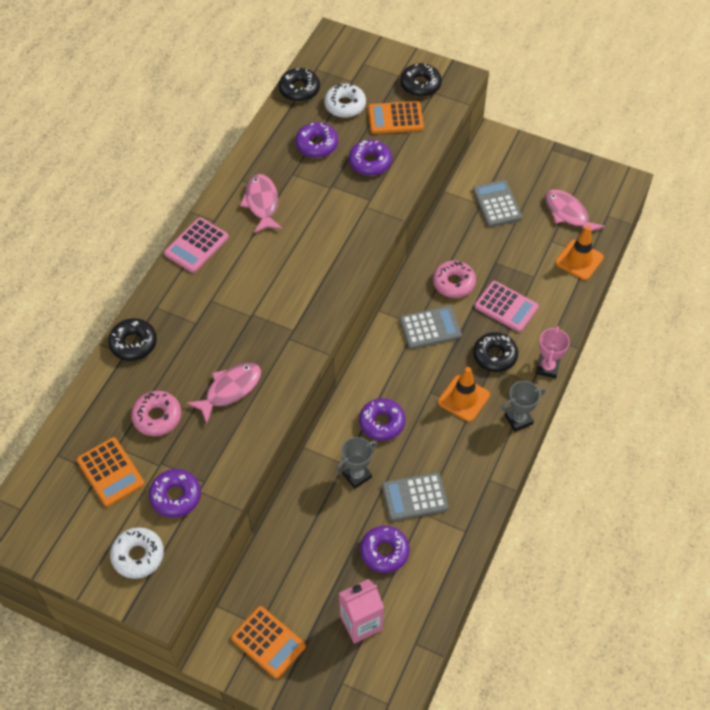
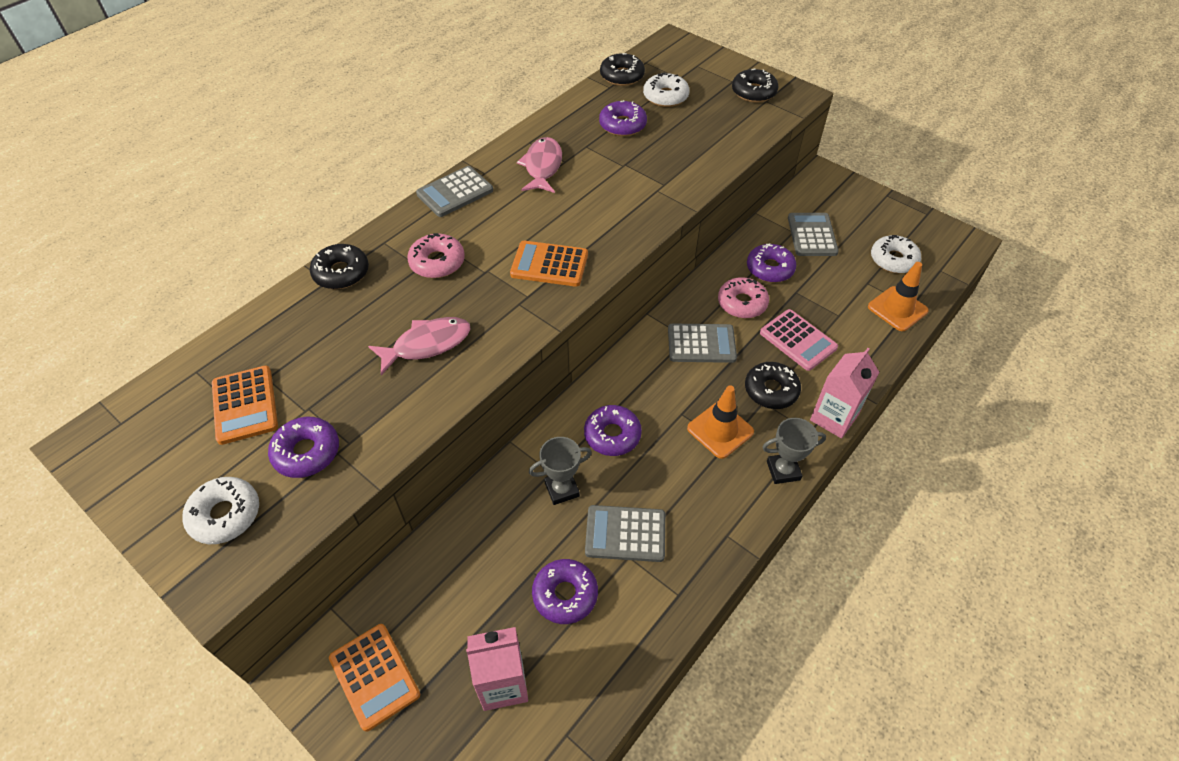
camera: 15 degrees right, 5 degrees down
(157, 417) = (329, 355): pink donut -> pink donut (437, 262)
(196, 245) = (455, 192): pink calculator -> grey calculator
(370, 162) = (675, 150): purple donut -> purple donut (770, 268)
(395, 118) = (717, 116): orange calculator -> orange calculator (549, 264)
(547, 368) = (833, 418): pink trophy -> pink carton
(568, 214) = (893, 260): pink fish -> white donut

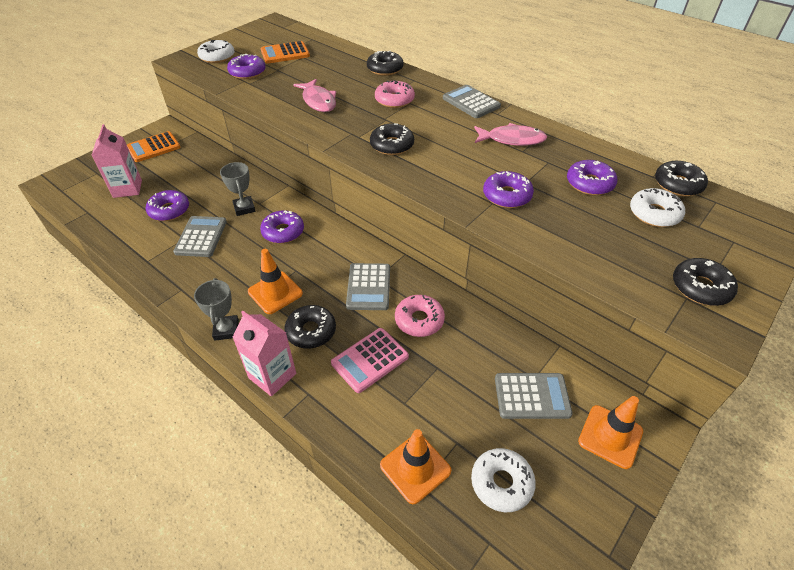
camera: 90 degrees right, 5 degrees down
(549, 264) = (392, 145): orange calculator -> black donut
(770, 268) = (470, 348): purple donut -> purple donut (507, 196)
(837, 198) = (610, 436): none -> orange traffic cone

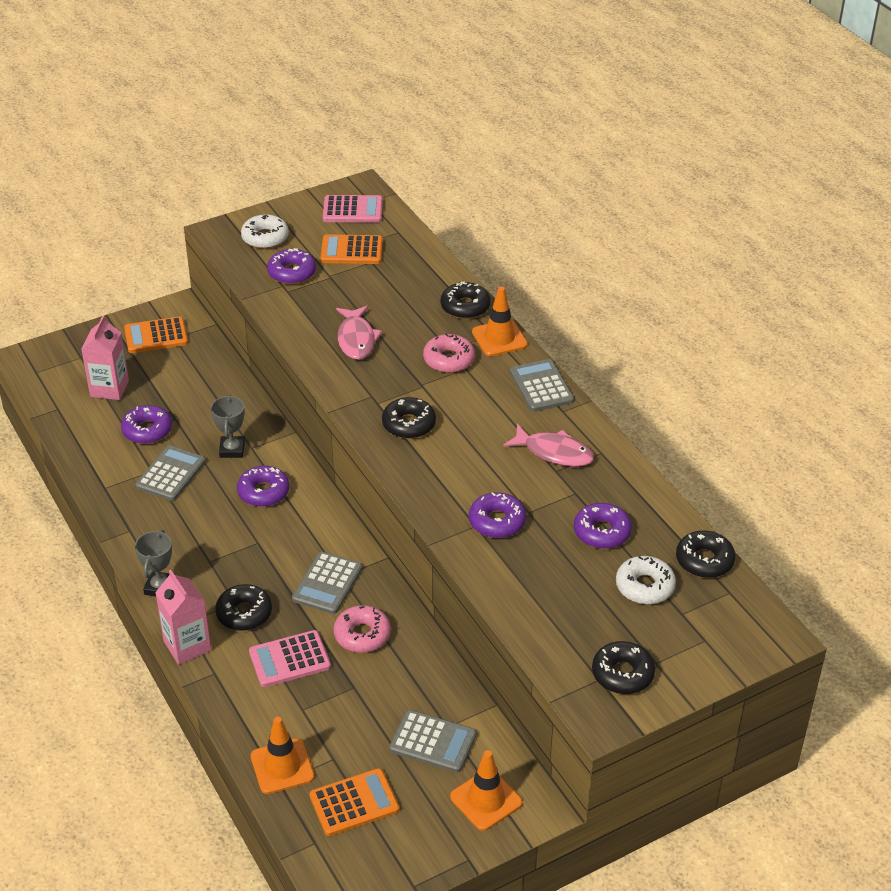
camera: 20 degrees right, 5 degrees down
(273, 33) = (352, 210): none -> pink calculator
(275, 292) = (225, 561): orange traffic cone -> orange traffic cone (499, 338)
(501, 483) = (354, 803): white donut -> orange calculator

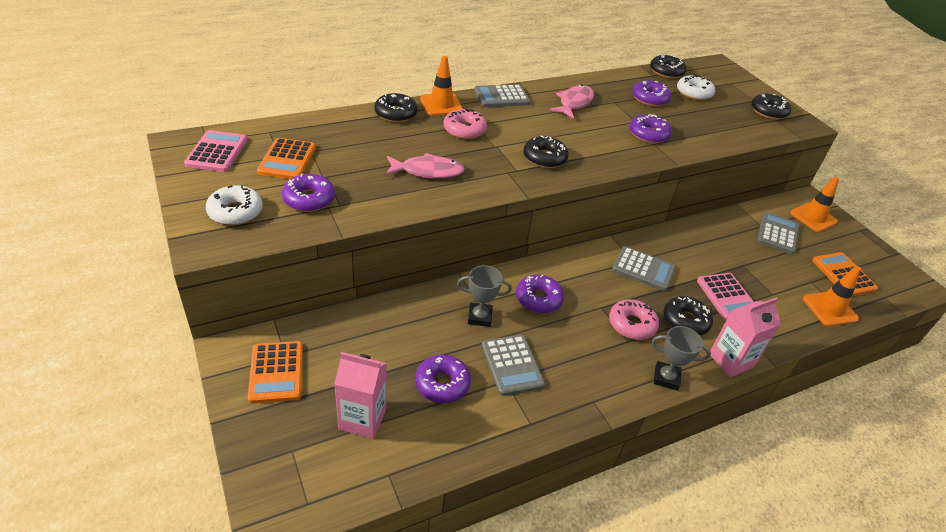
camera: 90 degrees left, 0 degrees up
(171, 474) = (512, 365): grey calculator -> grey calculator turned 135 degrees counterclockwise
(362, 635) = (692, 256): pink donut -> pink donut (631, 324)

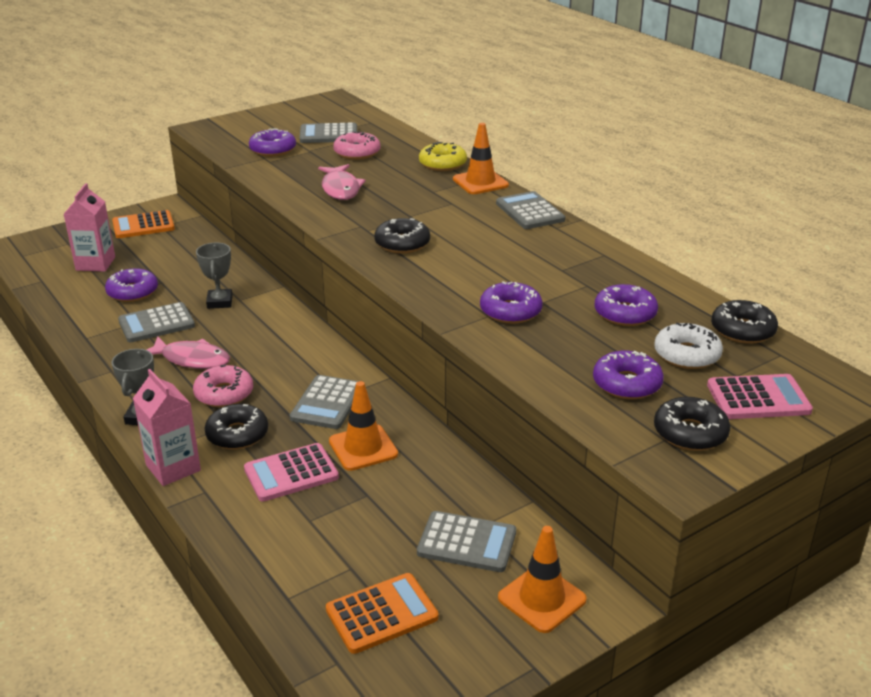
camera: 85 degrees right, 10 degrees down
(217, 152) = (326, 111): pink calculator -> pink calculator (758, 398)
(235, 212) = (246, 130): white donut -> none
(287, 160) = (328, 134): orange calculator -> grey calculator
(396, 114) = (442, 164): black donut -> yellow donut
(464, 130) = (434, 198): pink donut -> pink donut (357, 153)
(538, 299) = (253, 332): purple donut -> purple donut (627, 384)
(574, 103) = (556, 256): pink fish -> pink fish (192, 359)
(829, 309) = (290, 580): orange traffic cone -> orange traffic cone (363, 448)

